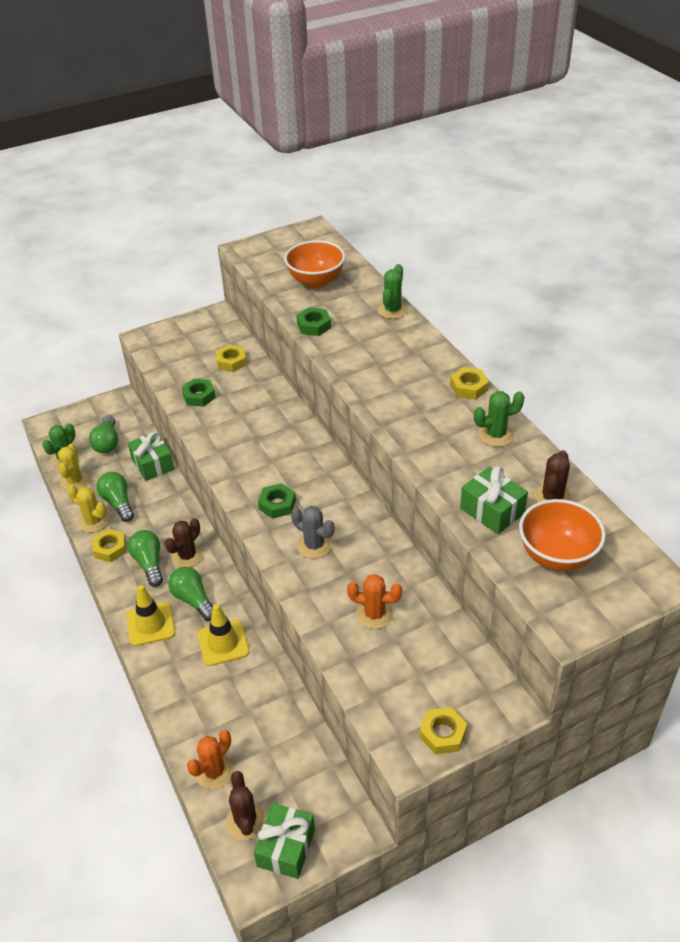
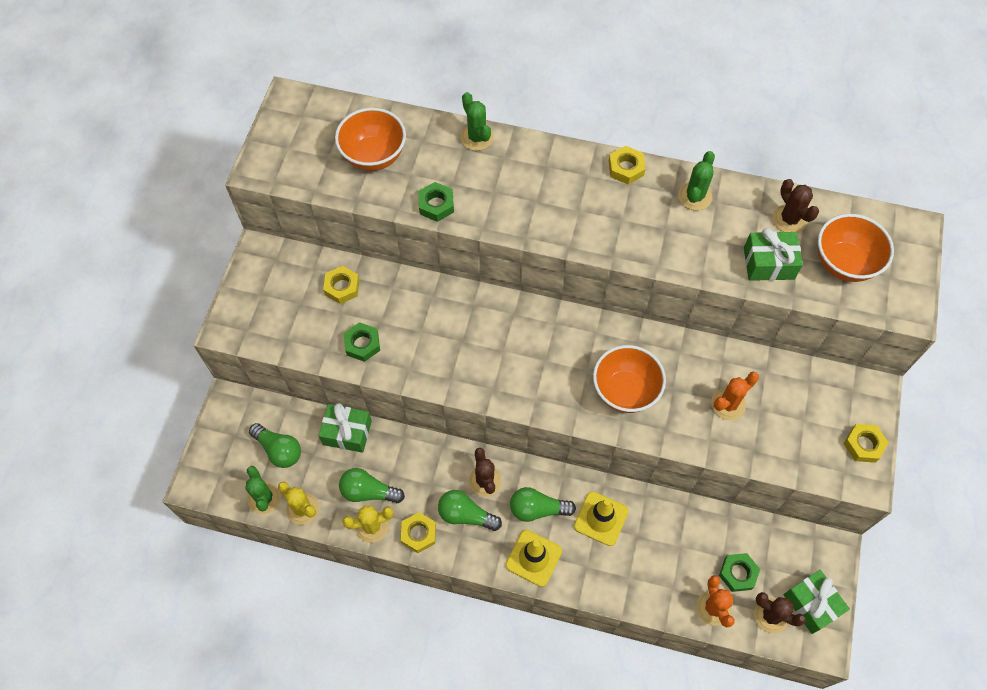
camera: 50 degrees left, 20 degrees up
(277, 504) = (556, 383): green nut -> green nut (738, 573)
(314, 545) = (625, 391): grey cactus -> orange bowl

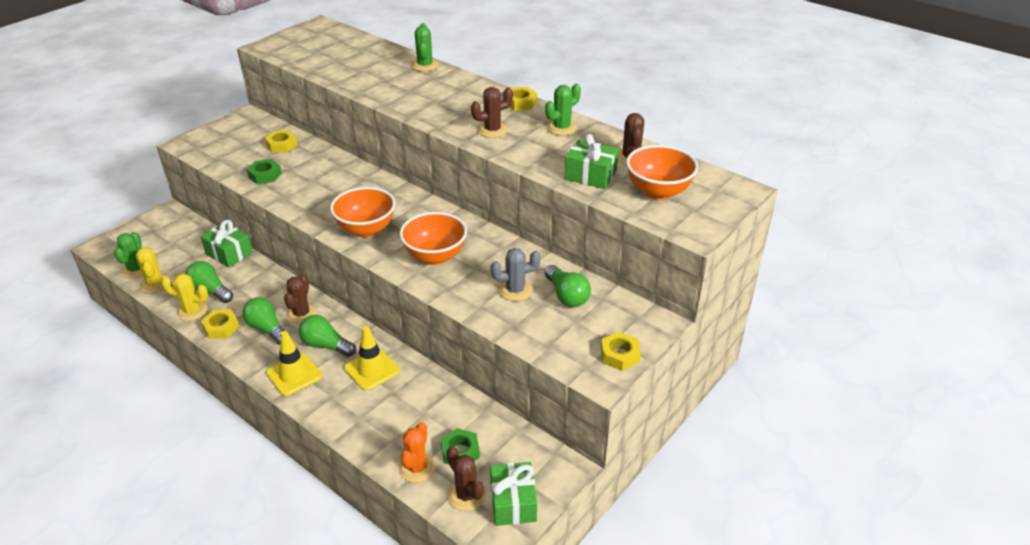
camera: 25 degrees right, 25 degrees down
(279, 450) = (173, 247): green light bulb -> green light bulb (566, 296)
(374, 156) = (345, 57): orange bowl -> orange bowl (366, 229)
(436, 205) = (363, 87): green nut -> none
(628, 228) = (492, 130): none -> brown cactus
(728, 404) = (515, 290): orange cactus -> grey cactus

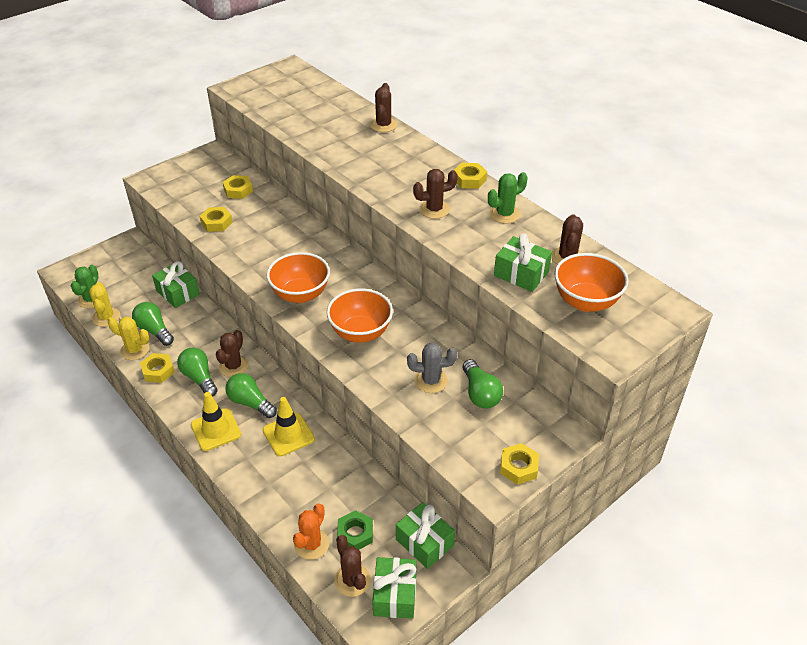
camera: 10 degrees right, 5 degrees up
(265, 175) = (216, 222): green nut -> yellow nut
(425, 65) = (383, 125): green cactus -> brown cactus
(533, 450) = (424, 542): none -> green gift

